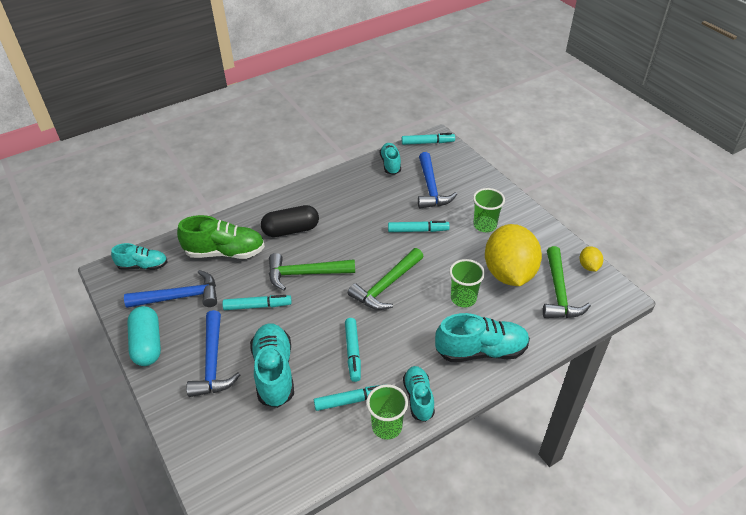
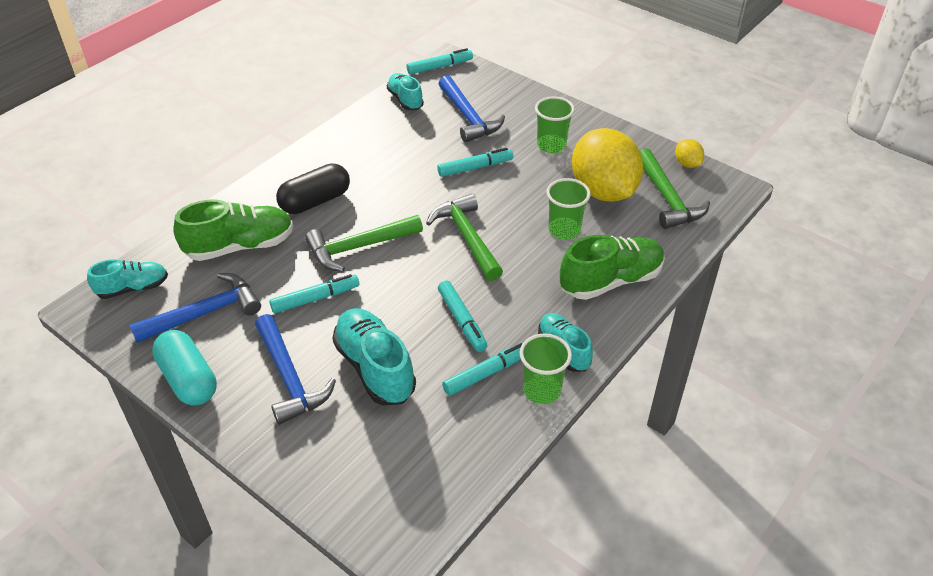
camera: 20 degrees left, 0 degrees up
(386, 286) = (467, 237): green hammer -> green hammer turned 135 degrees clockwise
(481, 351) = (610, 281): turquoise shoe -> green shoe

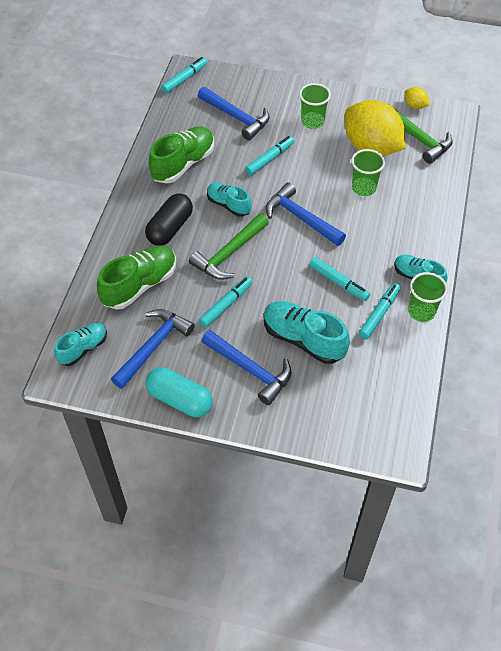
camera: 25 degrees left, 10 degrees up
(405, 100) = (178, 117): turquoise shoe -> turquoise shoe (228, 205)
(467, 237) = (300, 218): green hammer -> blue hammer
(610, 281) = (417, 216): green shoe -> green shoe (183, 164)

